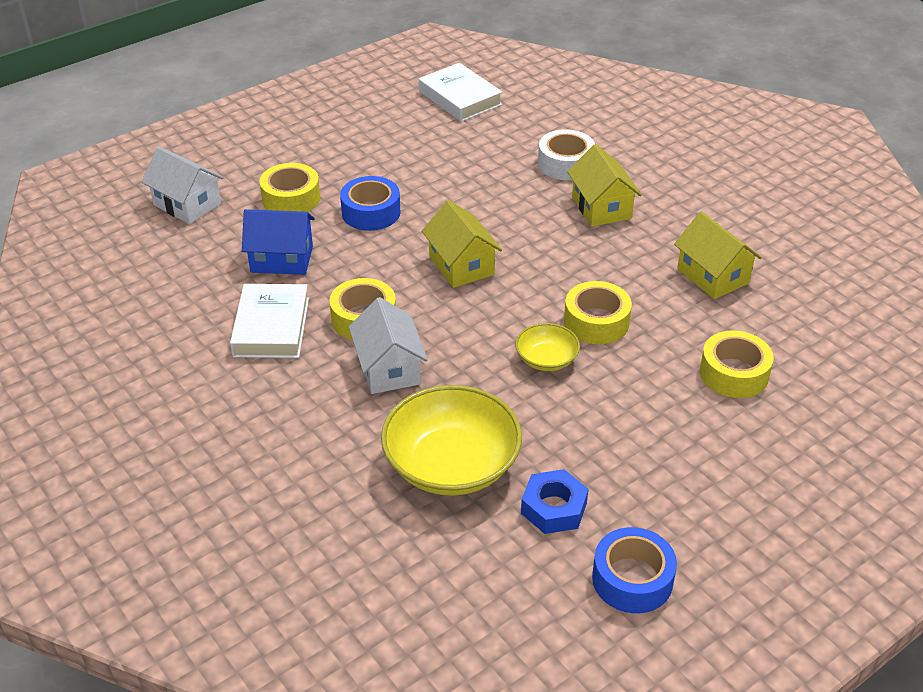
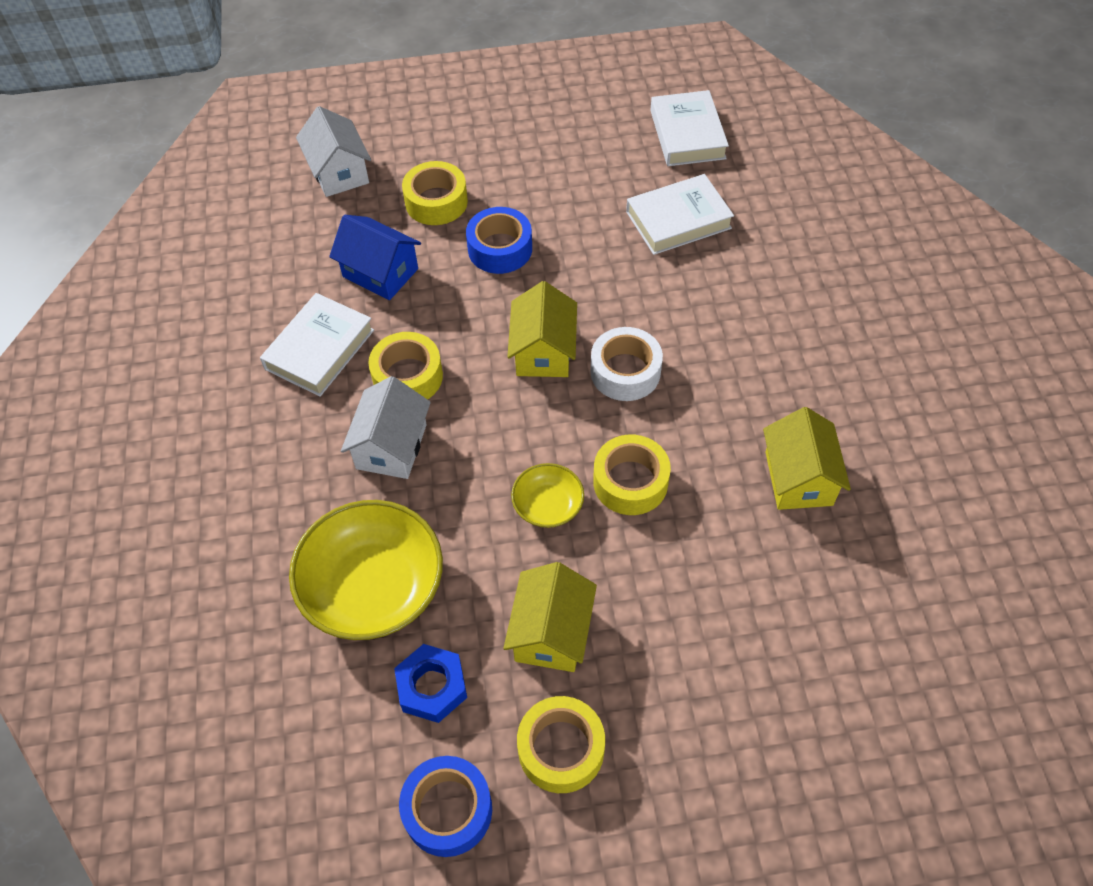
camera: 30 degrees right, 15 degrees up
(497, 152) = (678, 220): none -> white book
(565, 164) = (740, 263): white tape -> white tape (625, 372)
(601, 207) = (739, 337): yellow house -> yellow house (551, 632)
(734, 373) = (730, 615): yellow tape -> yellow tape (561, 749)

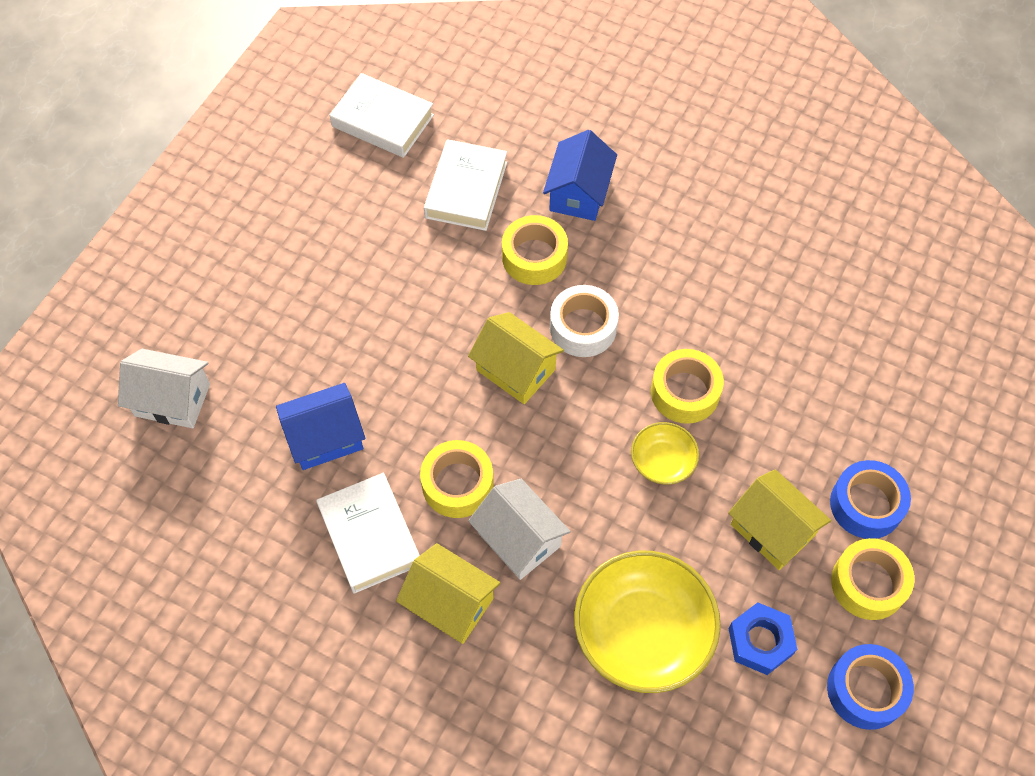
camera: 55 degrees left, 5 degrees up
(436, 202) = (283, 345): yellow tape -> yellow tape (534, 257)
(500, 249) = (381, 332): blue tape -> blue tape (866, 505)
(752, 291) = (579, 193): none -> blue house
(798, 478) = (763, 285): yellow house -> yellow house (450, 603)

